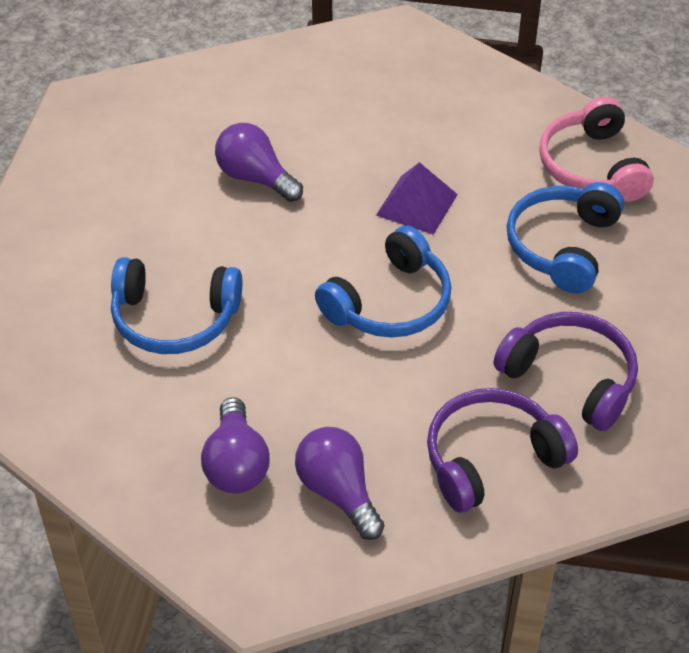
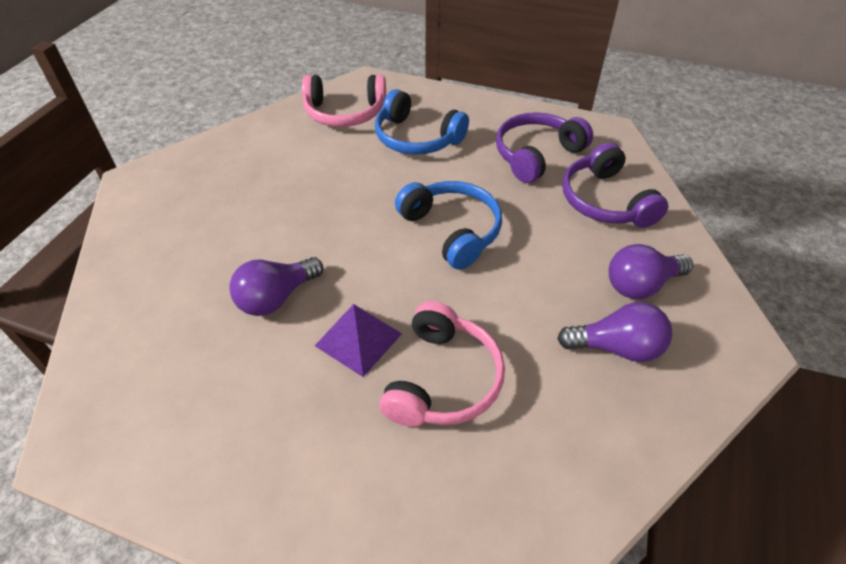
camera: 80 degrees left, 0 degrees up
(174, 319) = (443, 379): blue headphones -> pink headphones
(416, 204) = (350, 200): purple pyramid -> purple pyramid (358, 339)

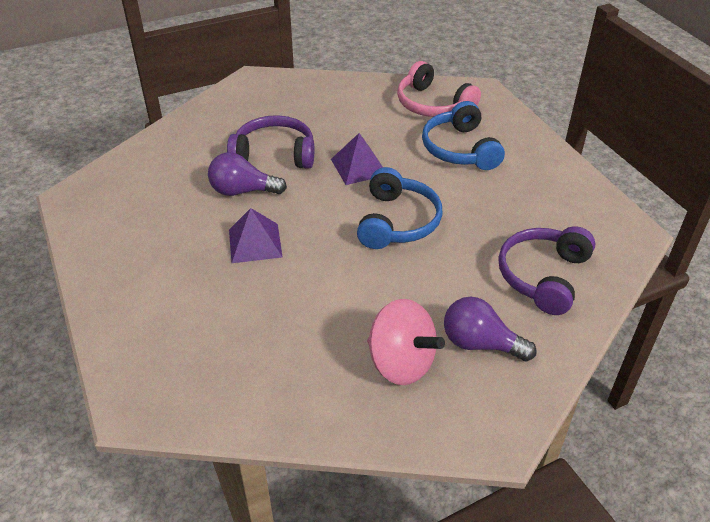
camera: 45 degrees right, 5 degrees down
(355, 203) = (358, 167): none -> purple pyramid
(443, 379) = (270, 297): pink headphones -> none
(536, 155) = (537, 212): purple headphones -> purple headphones (274, 154)
(616, 348) = (401, 363): purple light bulb -> pink spinning top

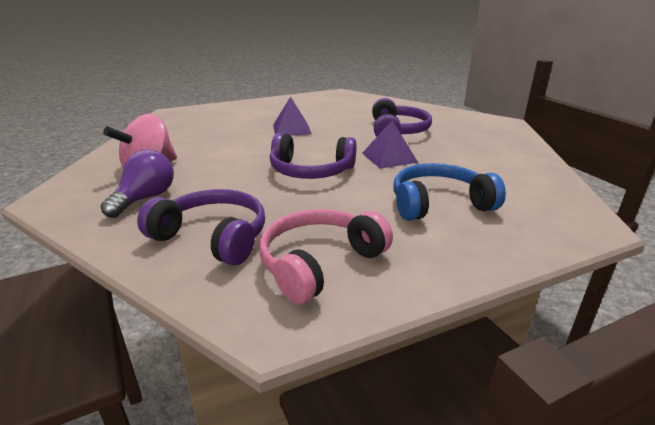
camera: 90 degrees right, 15 degrees down
(242, 191) = (349, 124): purple light bulb -> none
(397, 222) = (311, 171): blue headphones -> purple headphones
(433, 104) = (524, 192): pink headphones -> pink headphones (319, 263)

